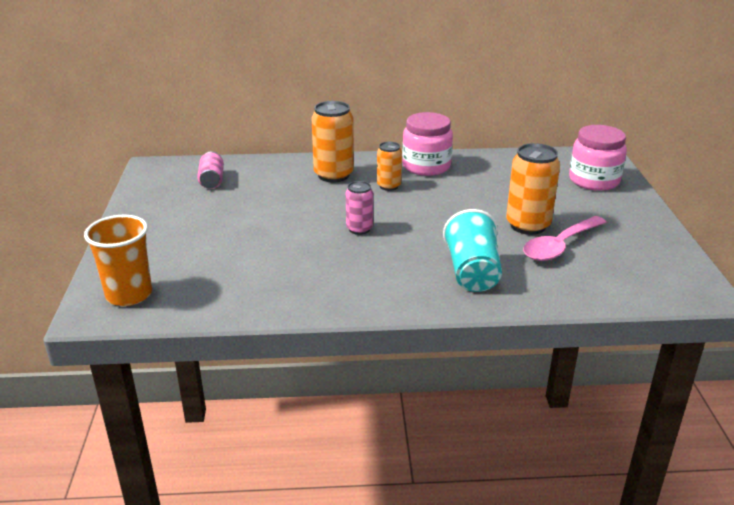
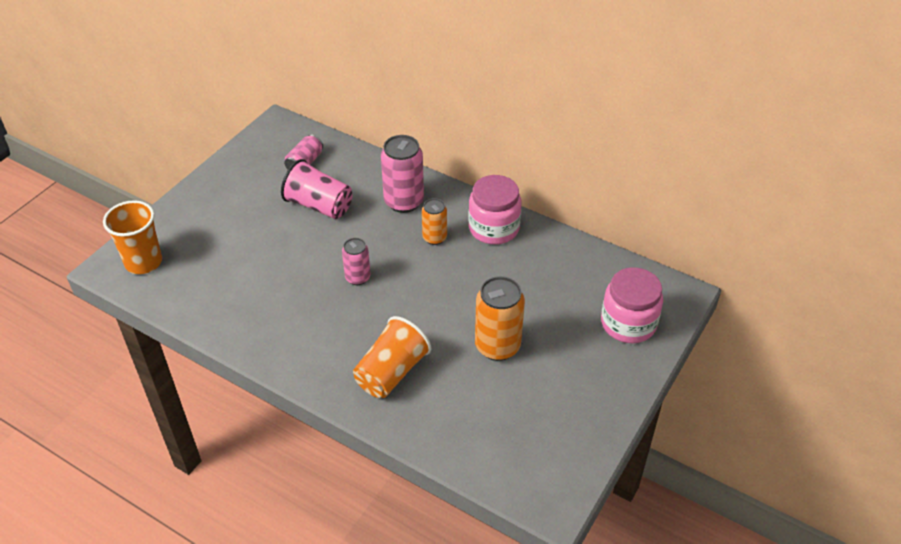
camera: 35 degrees right, 15 degrees up
(262, 200) = (319, 205): none -> pink cup
(333, 175) = (404, 202): orange can -> pink can
(472, 272) = (391, 372): turquoise cup -> orange cup
(560, 246) = (496, 384): pink spoon -> none

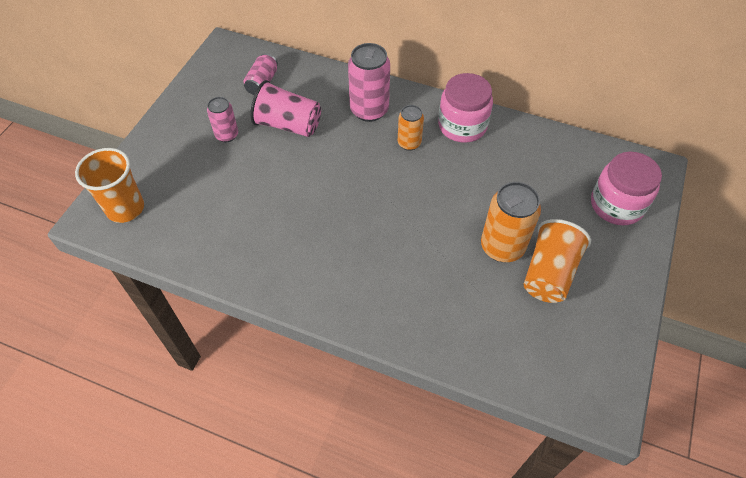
camera: 10 degrees left, 10 degrees up
(358, 277) = (346, 194): pink can -> pink can (227, 135)
(391, 372) = (408, 290): orange cup -> orange cup (549, 273)

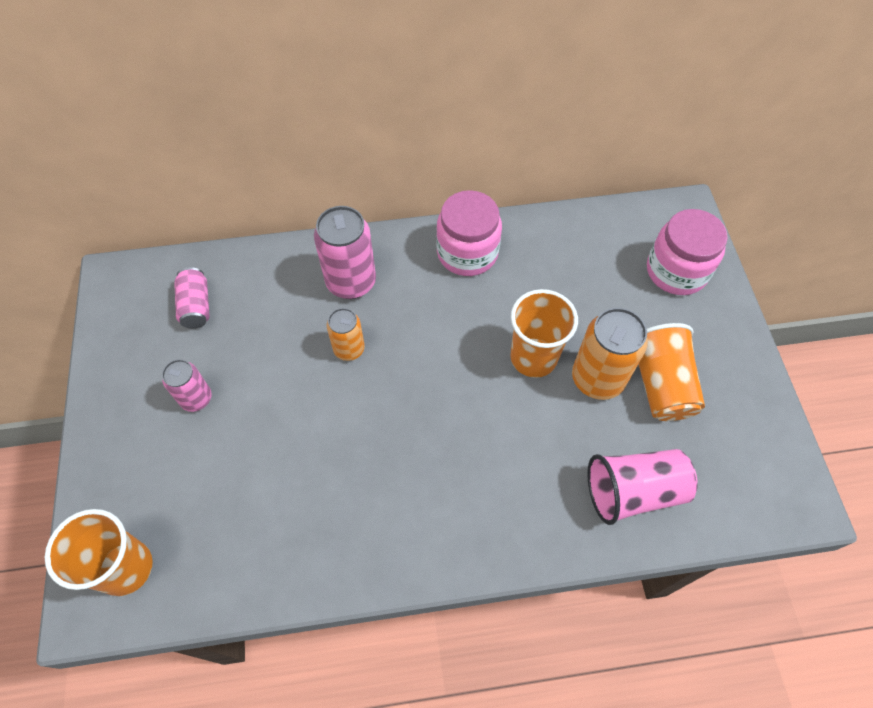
camera: 30 degrees left, 5 degrees up
(288, 125) = (265, 347): pink cup -> pink cup (633, 491)
(409, 143) = (423, 302): orange can -> orange can (349, 349)
(464, 212) = (533, 357): none -> orange cup

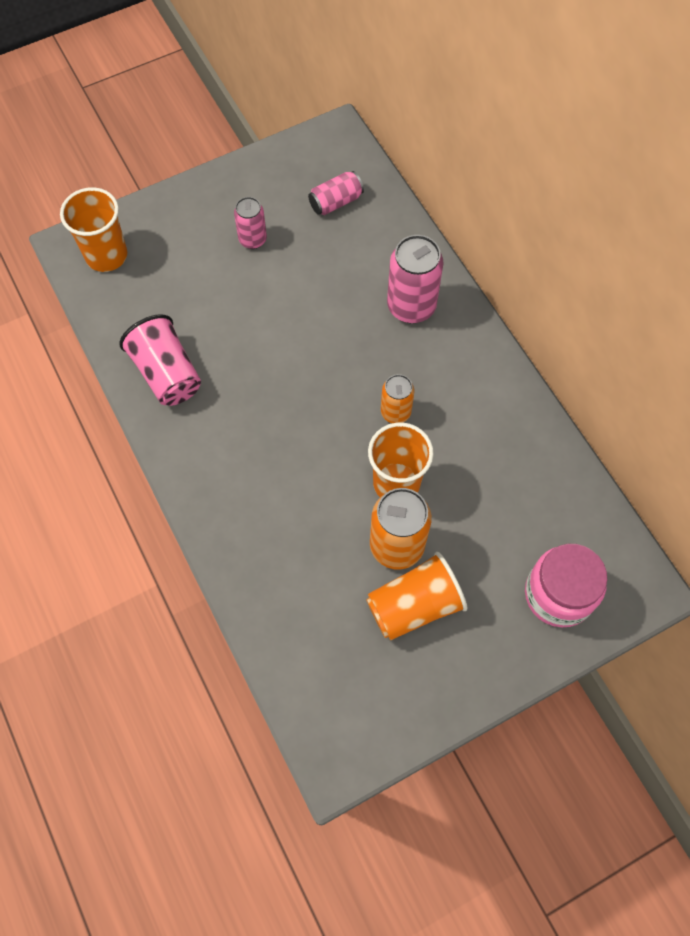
camera: 70 degrees right, 5 degrees up
(349, 349) = (342, 330): orange can -> orange can (395, 412)
(467, 253) = (488, 391): pink jar -> none
(633, 491) = (293, 604): pink cup -> pink cup (167, 373)

